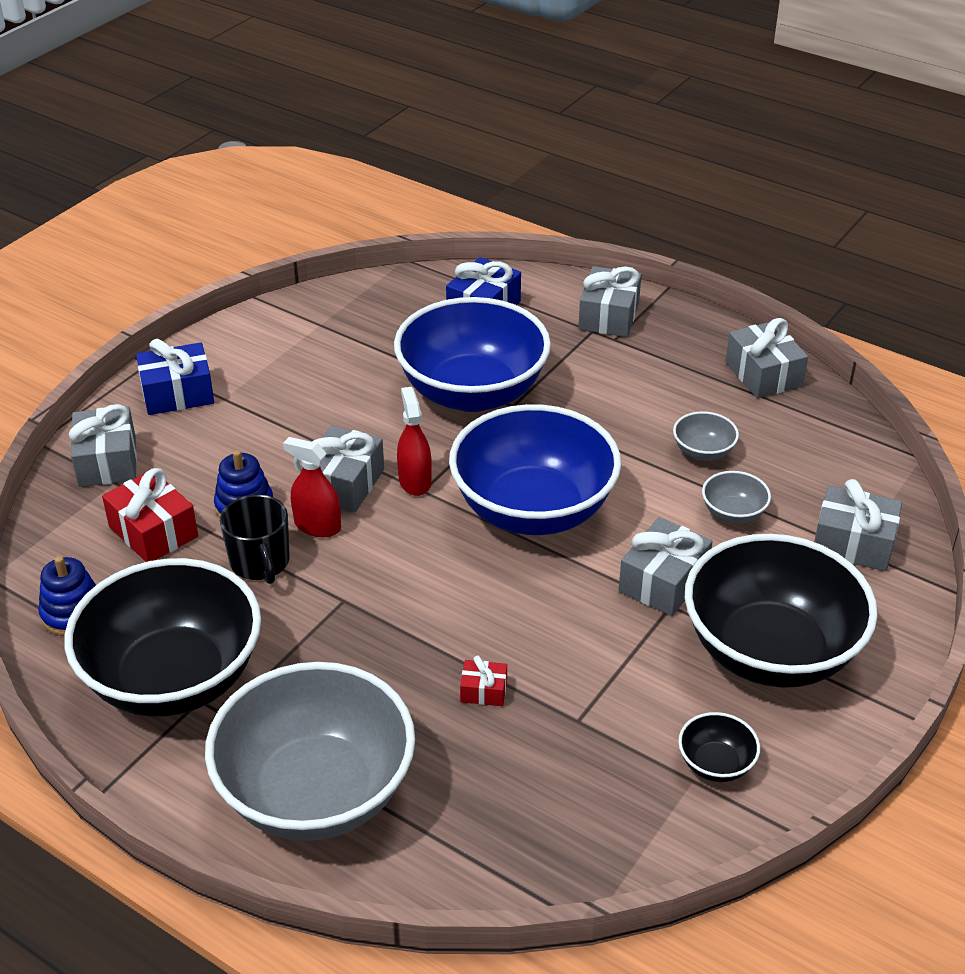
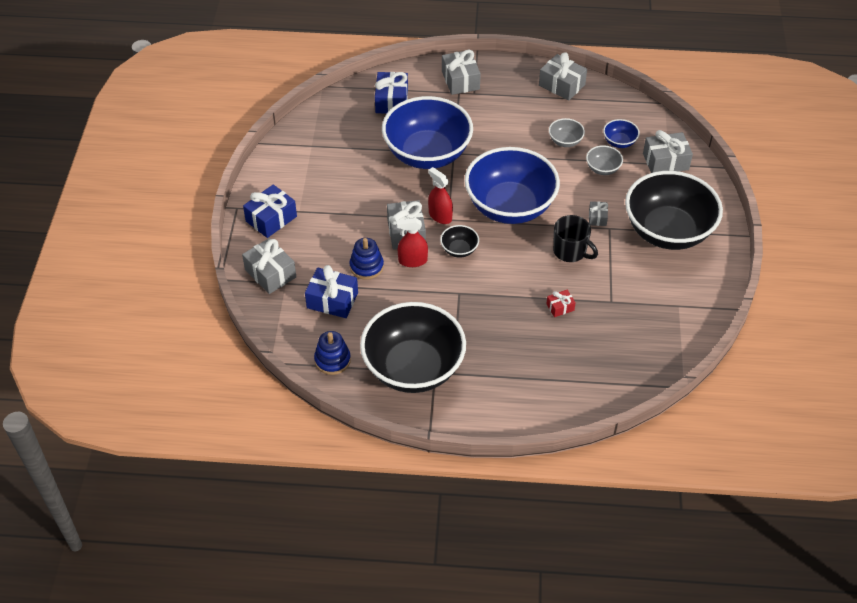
camera: 30 degrees left, 10 degrees up
(153, 532) = (332, 300): red gift -> blue gift
(260, 563) = (402, 292): black mug -> black mug (570, 251)
(316, 793) = (526, 388): grey bowl -> none
(663, 581) = (597, 217): grey gift -> grey gift, size x0.53
(715, 764) = (682, 294): black bowl -> black bowl (459, 250)
(794, 486) = (619, 142): none -> blue bowl

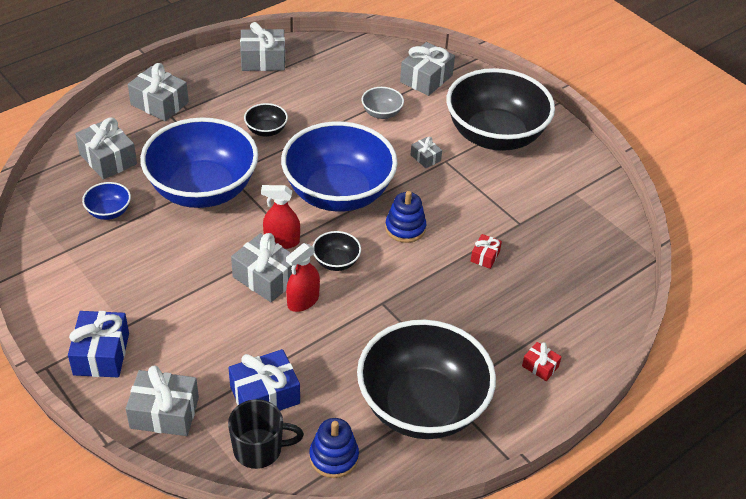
camera: 45 degrees left, 5 degrees down
(366, 266) = (262, 337): blue stacking toy -> blue stacking toy (405, 228)
(391, 101) = (108, 159): blue gift -> grey gift
(509, 137) = (266, 130): none -> black bowl
(513, 396) = (540, 366): none -> red gift
(565, 141) = (322, 107): grey bowl -> none
(570, 251) = (437, 201): black mug -> black mug (259, 449)
(619, 142) = (369, 83): blue bowl -> blue bowl (109, 212)

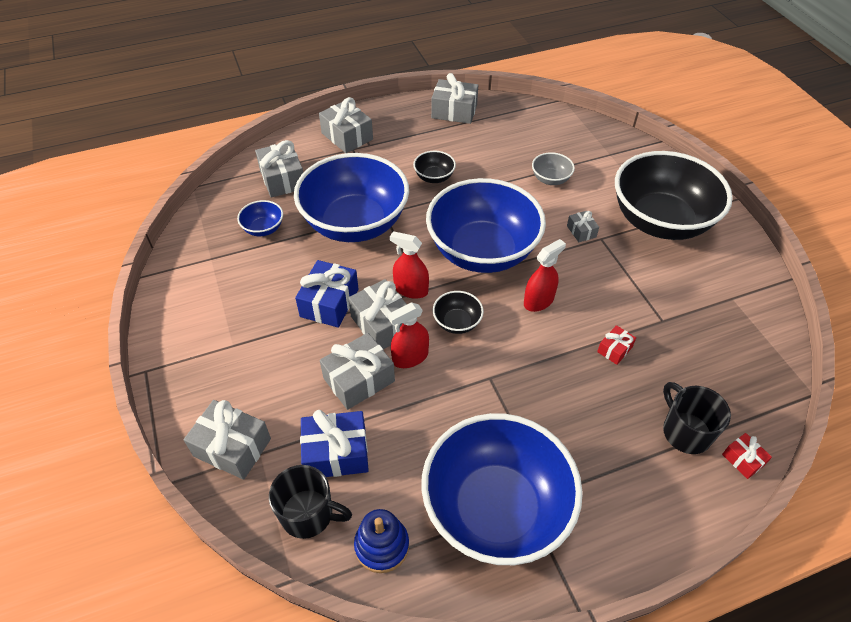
camera: 20 degrees right, 5 degrees up
(101, 354) = (199, 369): blue gift -> blue gift (329, 303)
(405, 228) = (538, 301): blue stacking toy -> red spray bottle
(422, 406) = (496, 509): black bowl -> blue bowl
(426, 78) = (605, 152): grey gift -> grey gift (359, 379)
(540, 366) = (643, 494): red gift -> red gift (743, 460)
(562, 310) = (685, 432): none -> black mug

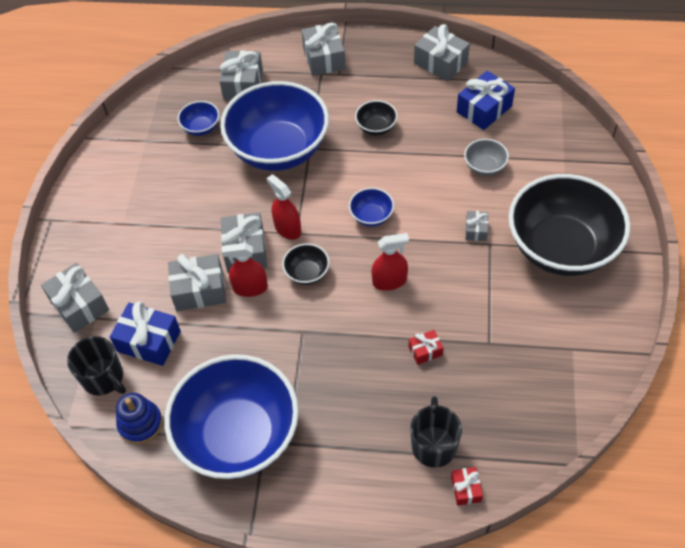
camera: 30 degrees right, 5 degrees up
(329, 303) = (215, 215): blue gift -> blue gift (484, 109)
(482, 251) = (371, 216): blue bowl -> blue bowl, size x0.40

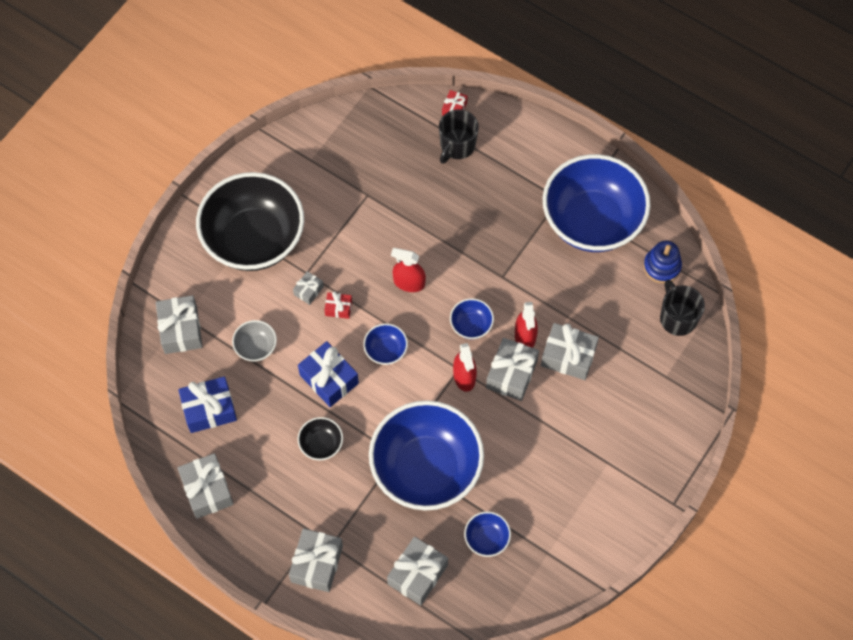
camera: 155 degrees left, 10 degrees up
(79, 305) = (676, 396): grey gift -> grey gift (181, 330)
(149, 341) = (629, 331): blue gift -> blue gift (329, 379)
(250, 288) = (525, 336): red spray bottle -> red spray bottle turned 60 degrees clockwise
(307, 273) = (471, 325): black bowl -> blue bowl
(425, 351) = (418, 213): red gift -> red gift (338, 308)

